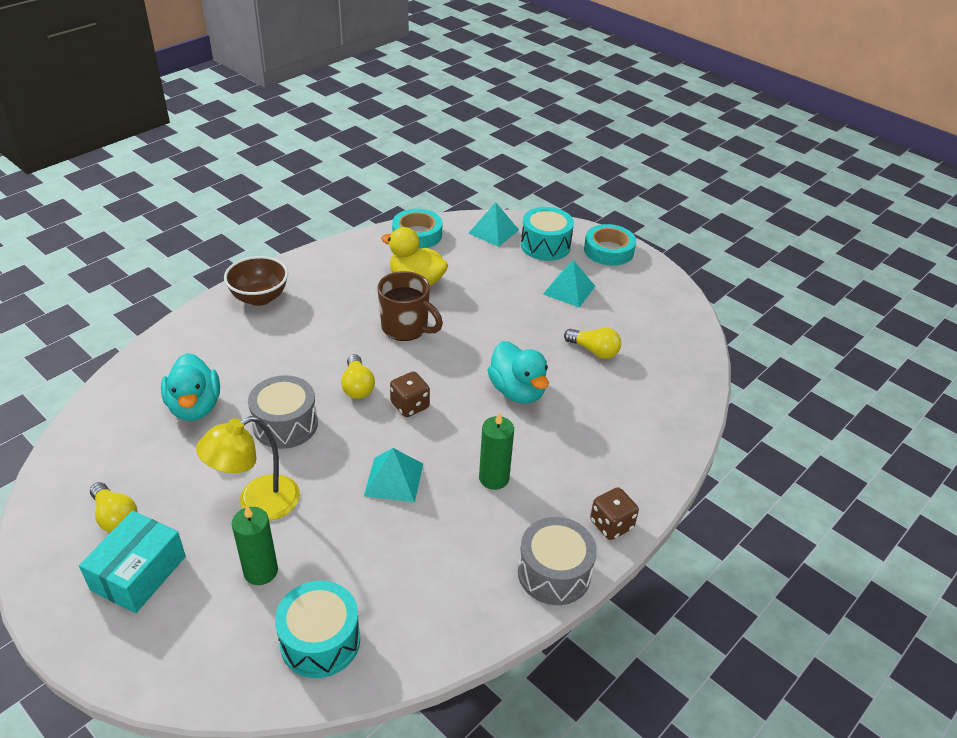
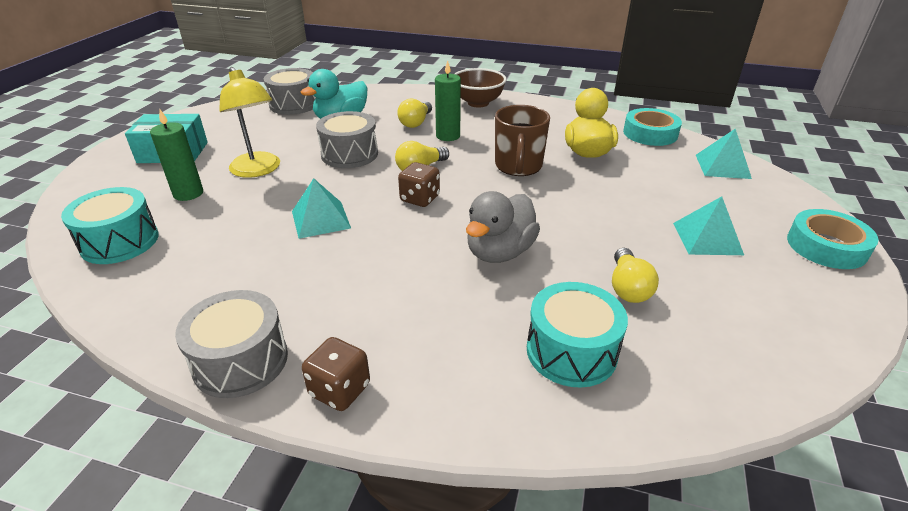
camera: 65 degrees right, 5 degrees down
(108, 434) = (294, 104): none -> grey drum
(115, 517) = (220, 130): yellow light bulb -> yellow light bulb (416, 122)
(257, 503) = (258, 170): yellow lamp -> yellow lamp turned 150 degrees counterclockwise
(494, 478) = (359, 275): green candle -> green candle (448, 136)
(517, 391) = (499, 252): turquoise duck -> grey duck
(545, 245) = (755, 201): turquoise drum -> turquoise drum (571, 351)

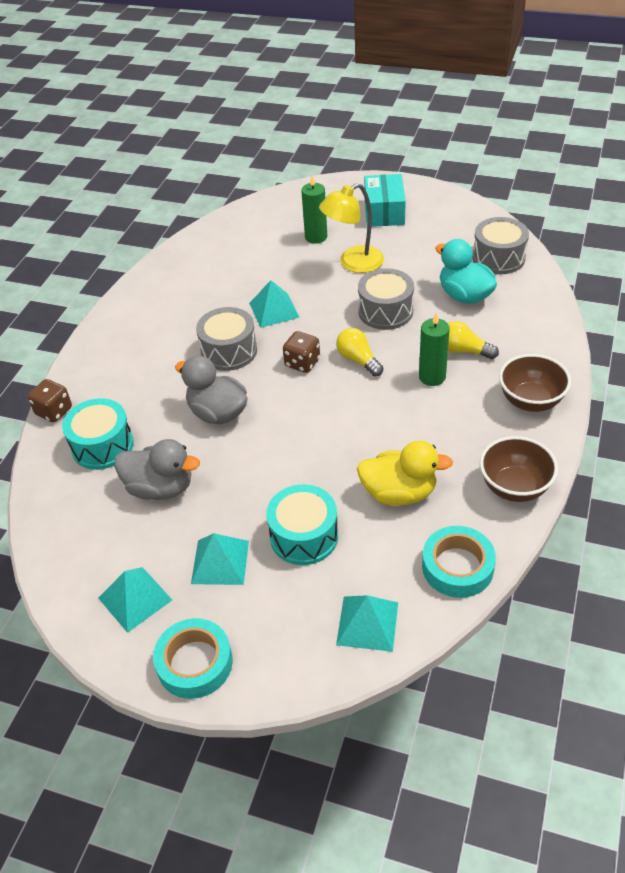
camera: 95 degrees right, 10 degrees up
(120, 242) = (254, 225): turquoise drum -> turquoise drum (304, 536)
(240, 361) = (130, 302): grey drum -> grey drum (229, 351)
(340, 390) = (98, 343): brown dice -> brown dice (54, 411)
(518, 166) = (363, 431): brown mug -> none
(567, 112) = (514, 487): none -> brown bowl
(628, 287) = (160, 488): yellow light bulb -> grey duck
(788, 292) = (135, 599): none -> turquoise pyramid

